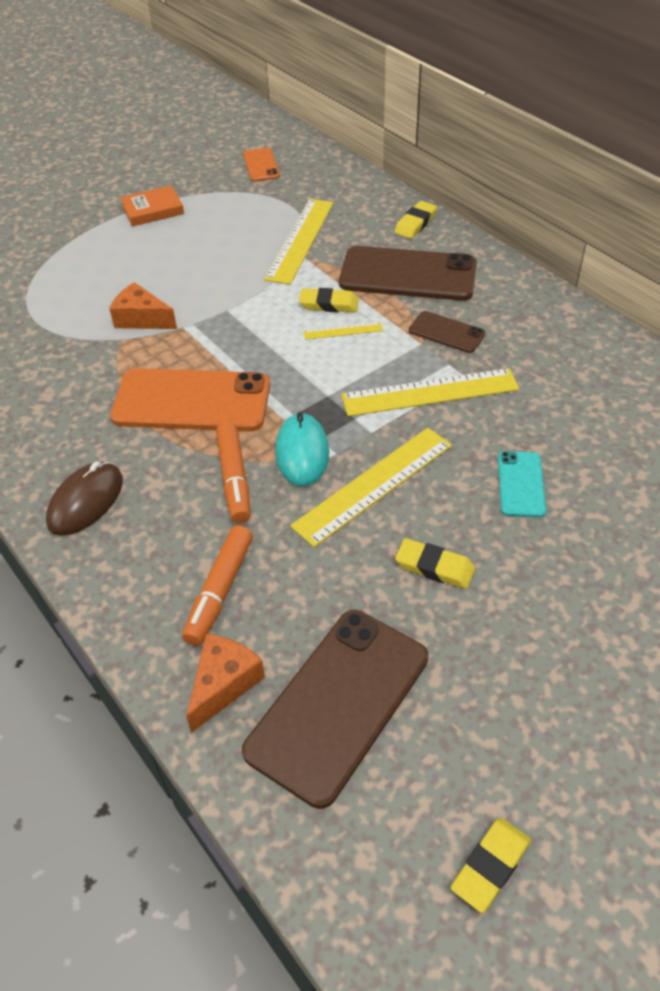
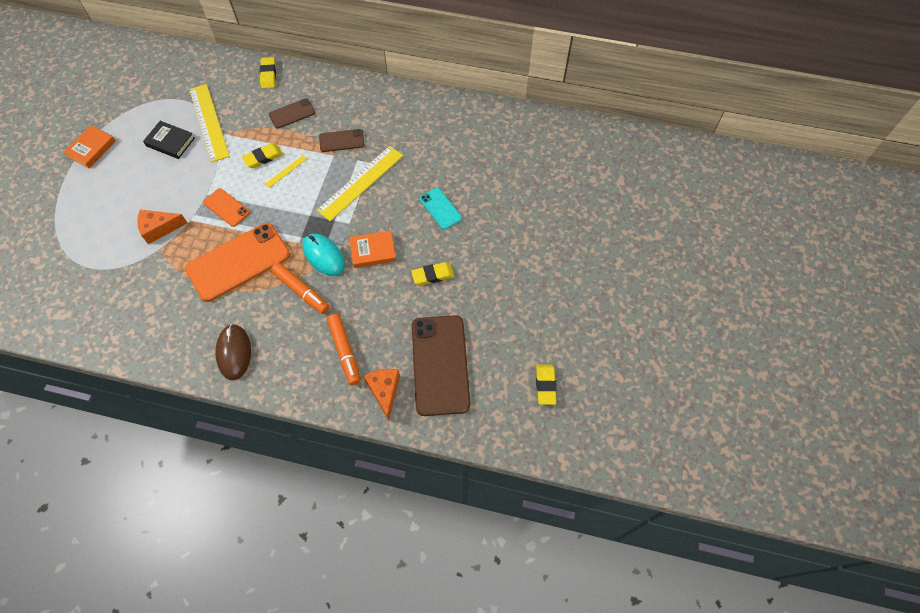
camera: 40 degrees left, 15 degrees up
(239, 240) = (170, 142): none -> black book
(261, 165) = (134, 77): orange phone -> orange phone (226, 207)
(373, 484) = (373, 251): yellow ruler -> orange book
(408, 275) = (292, 113): brown phone -> brown phone, size x0.50

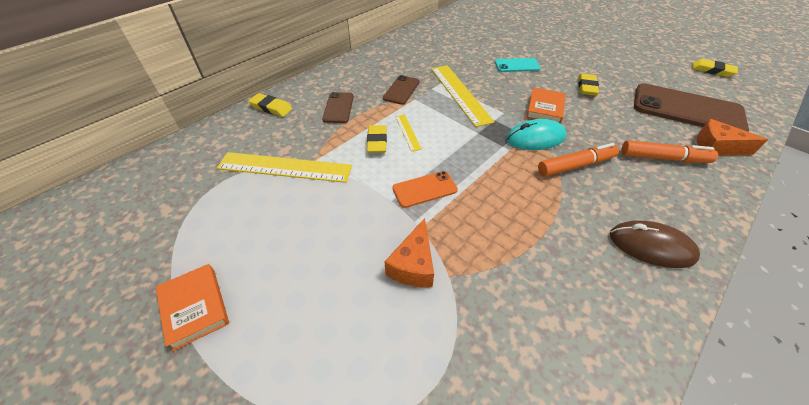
camera: 60 degrees left, 15 degrees down
(170, 142) = (278, 210): black book -> none
(238, 262) = (512, 202): orange phone -> none

